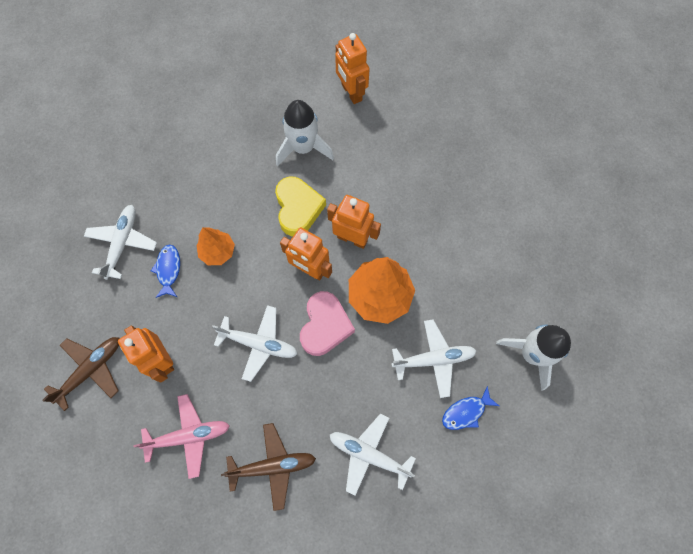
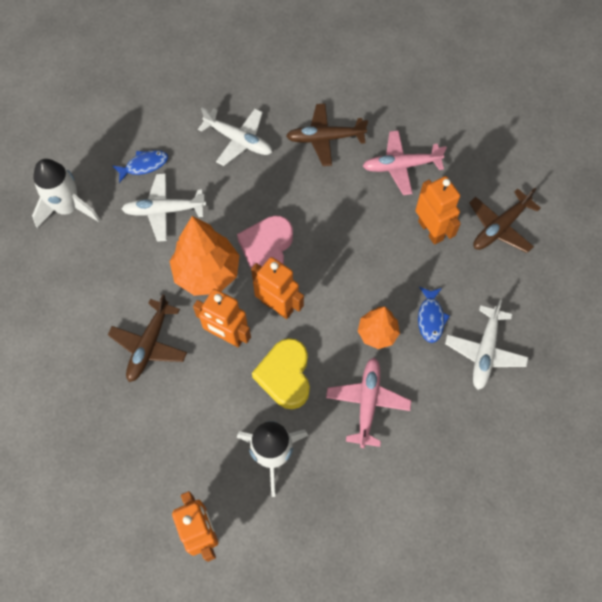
camera: 175 degrees left, 5 degrees down
(227, 192) = (367, 403): none -> pink plane
(258, 343) = (334, 238): white plane -> none
(419, 225) = (149, 345): none -> brown plane

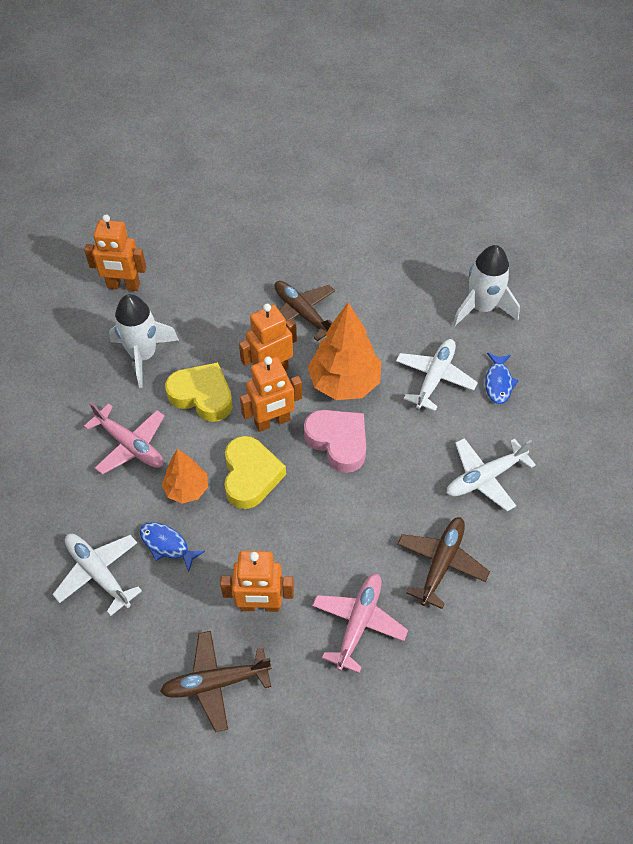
camera: 120 degrees right, 10 degrees down
(336, 294) = (250, 476): none -> yellow heart
(500, 227) = (216, 682): brown plane -> brown plane turned 90 degrees counterclockwise

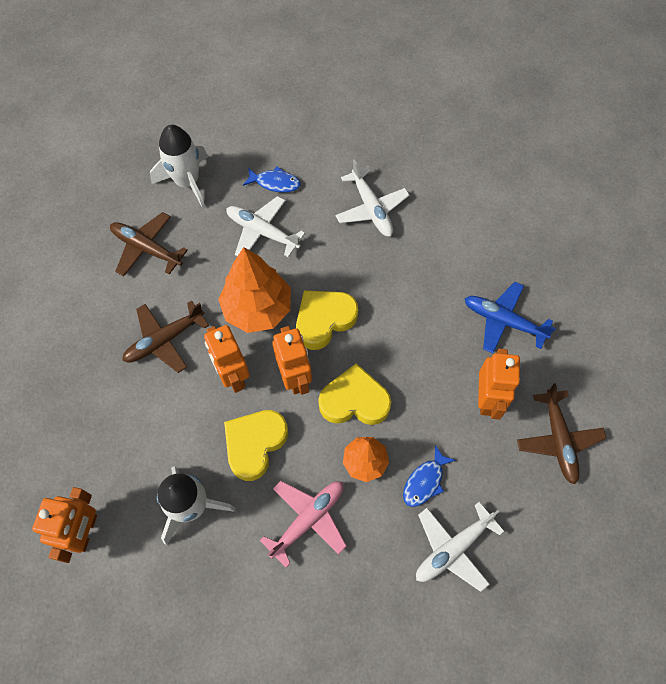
camera: 85 degrees left, 10 degrees up
(338, 442) = (324, 320): pink heart -> yellow heart
(358, 623) = (503, 321): pink plane -> blue plane
(441, 563) = (450, 252): brown plane -> brown plane (147, 248)

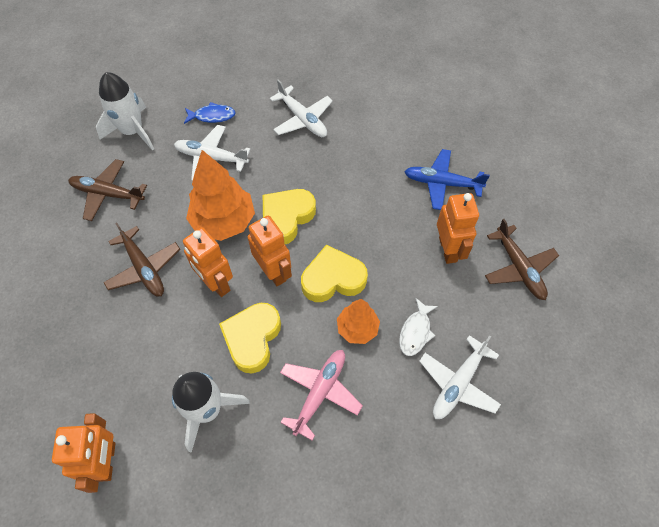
camera: 15 degrees left, 5 degrees down
(164, 340) = (144, 268): brown plane -> brown plane turned 75 degrees counterclockwise
(425, 481) = (416, 332): blue fish -> white fish

